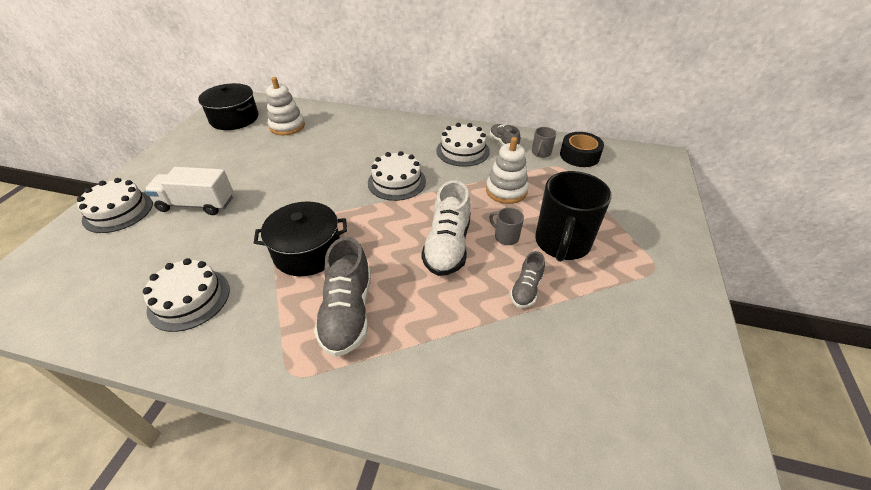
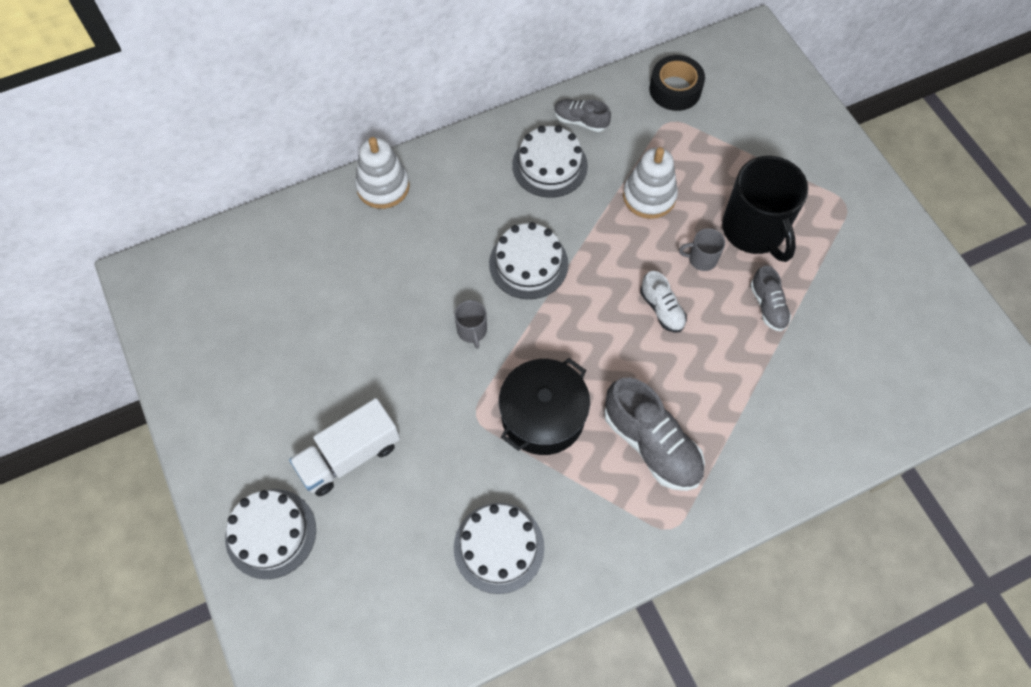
camera: 40 degrees left, 20 degrees up
(234, 118) = (199, 307): black pot -> none
(287, 126) = (292, 270): white stacking toy -> white stacking toy (383, 186)
(447, 246) = (662, 309): white shoe -> white shoe, size x0.55
(541, 153) = (634, 112): grey mug -> grey mug (472, 331)

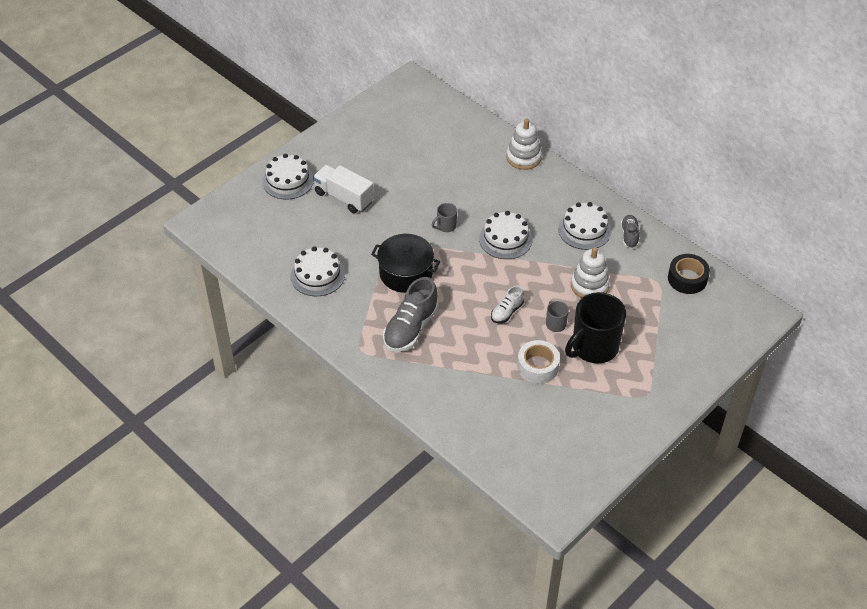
camera: 70 degrees right, 15 degrees down
(768, 306) = (537, 366): grey shoe -> white tape

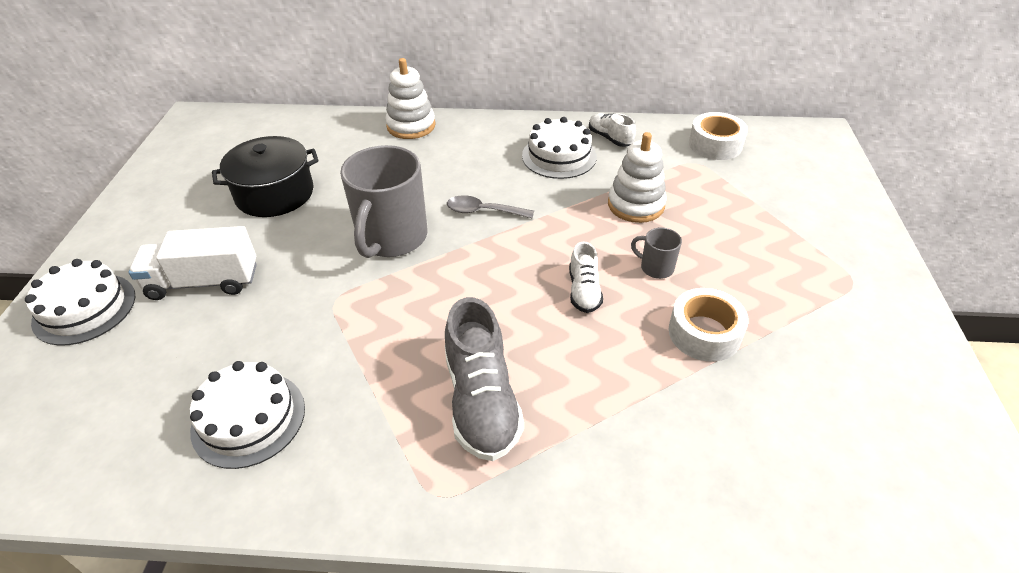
camera: 40 degrees left, 5 degrees down
(406, 273) = (394, 326): black pot -> black pot (275, 194)
(446, 226) = (391, 238): grey mug -> grey mug, size x2.24
(505, 239) = (483, 211): white cake -> grey spoon
(594, 347) = (730, 266): black mug -> none
(629, 236) = (610, 138): grey shoe -> white shoe
(687, 279) = (715, 144): black tape -> white tape

